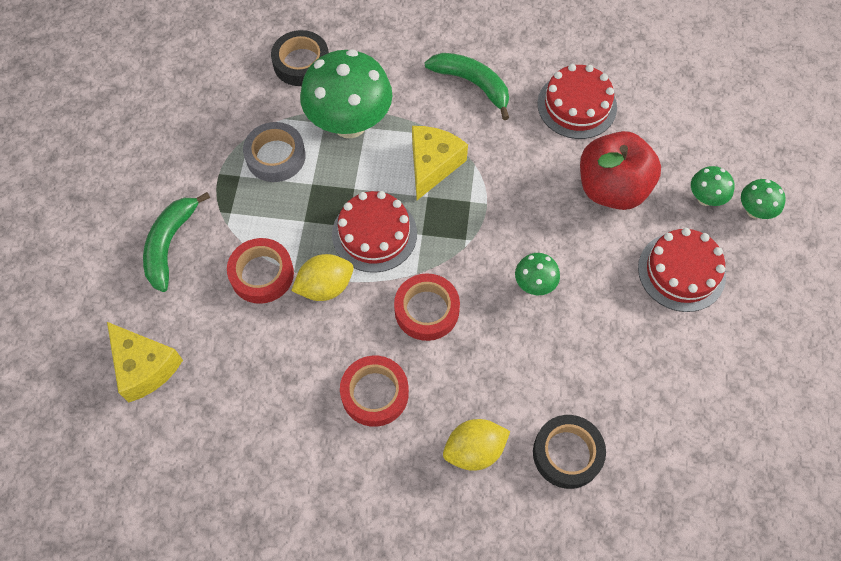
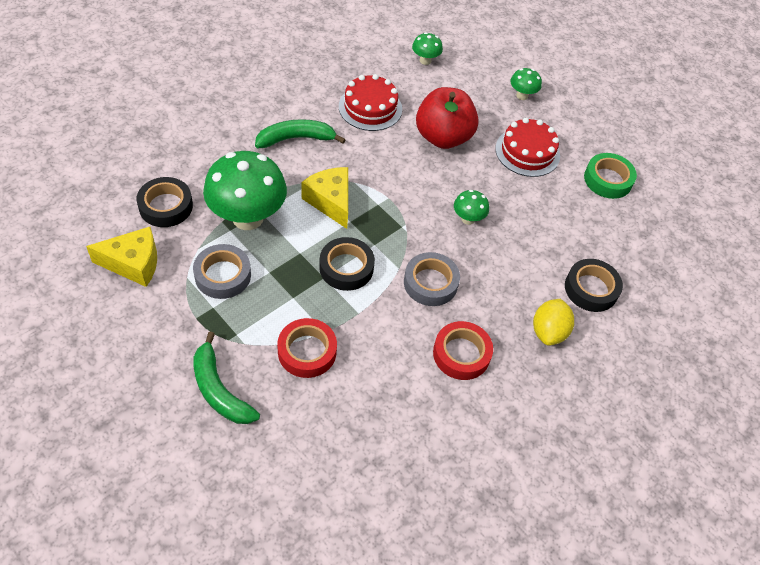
camera: 55 degrees left, 10 degrees down
(144, 367) = (303, 479): yellow cheese -> yellow cheese (133, 263)
(325, 287) = (356, 323): yellow lemon -> none
(374, 234) = (346, 268): red cake -> black tape
(426, 310) = (430, 283): red tape -> grey tape
(705, 198) = (493, 107): green mushroom -> green mushroom (425, 60)
(733, 371) = (608, 180): none -> green tape

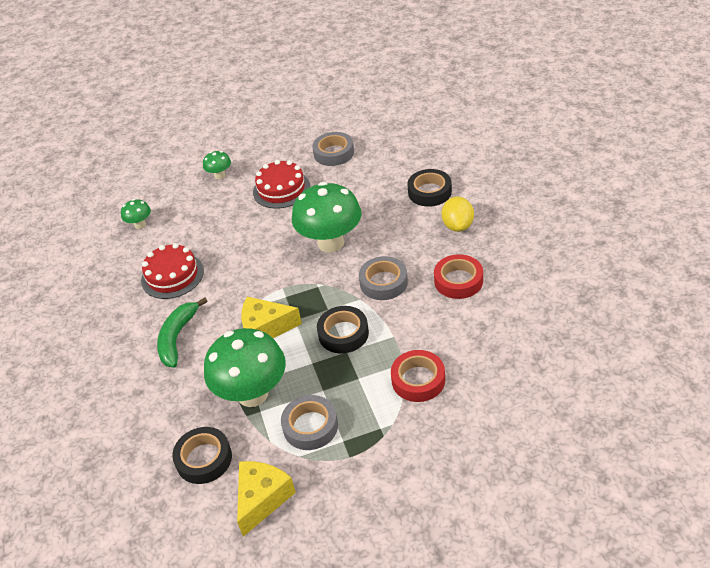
camera: 55 degrees left, 10 degrees down
(219, 390) = (434, 452): green banana -> none
(443, 137) = (236, 236): red apple -> none
(468, 219) = (331, 243): green mushroom -> green mushroom, size x2.18
(548, 332) = (458, 226): yellow lemon -> yellow lemon turned 45 degrees clockwise
(608, 180) = (334, 153): green tape -> grey tape

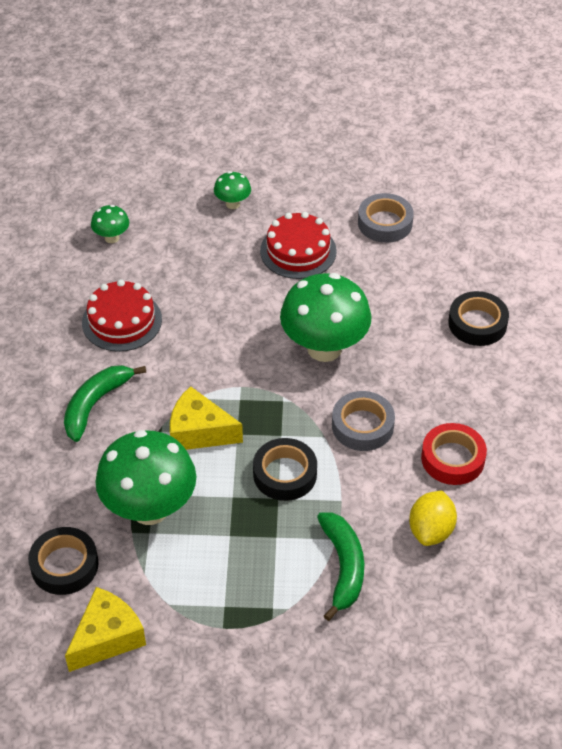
camera: 15 degrees right, 5 degrees up
(310, 426) = (196, 574): grey tape -> none
(418, 380) = (343, 567): red tape -> green banana
(458, 226) = (489, 384): yellow lemon -> yellow lemon (431, 530)

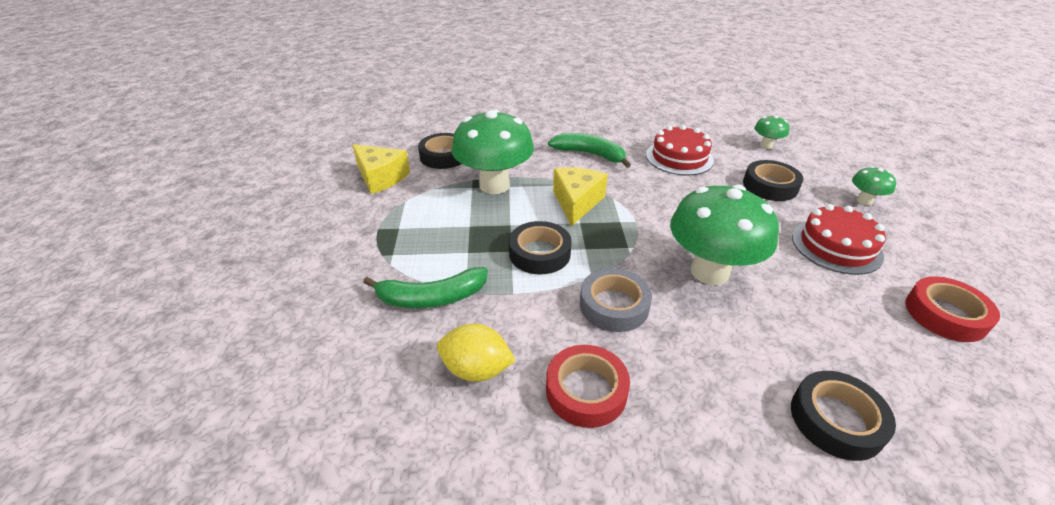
camera: 85 degrees right, 10 degrees down
(195, 262) = (770, 186): none -> black tape
(385, 223) = (945, 314): grey tape -> red tape

